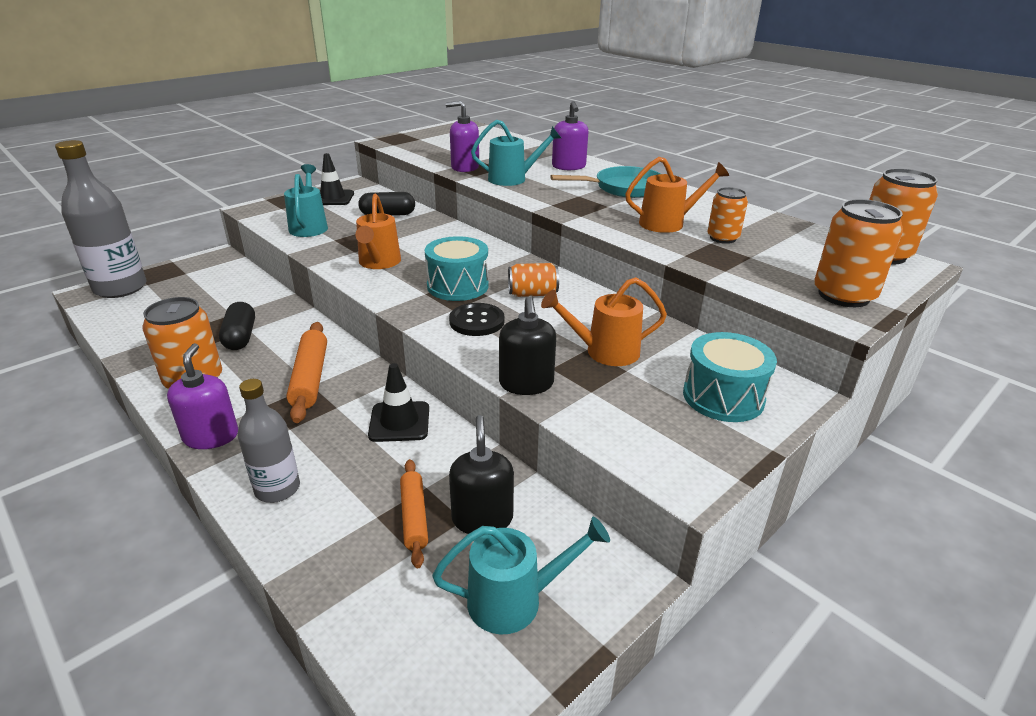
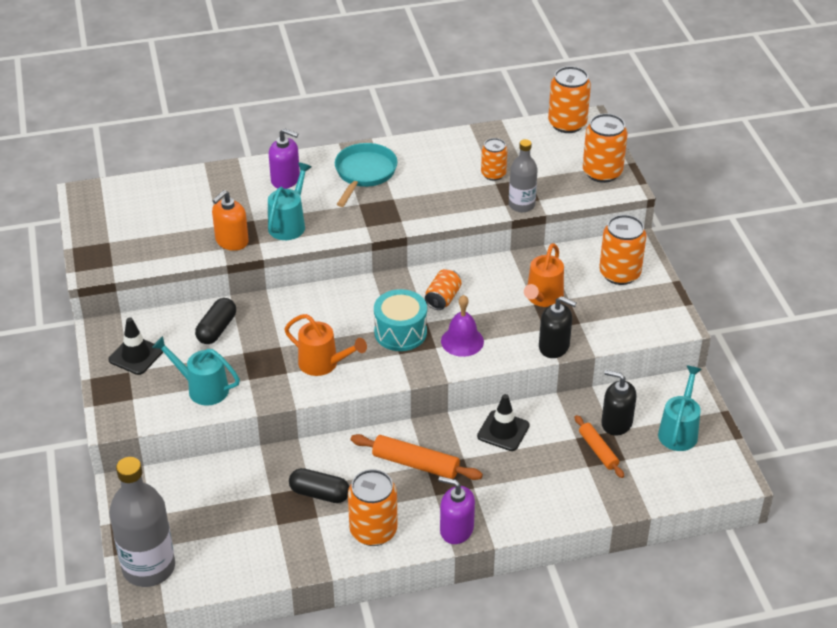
camera: 60 degrees left, 10 degrees up
(277, 489) = (535, 505): grey bottle -> grey bottle (521, 205)
(414, 517) = (598, 450): orange rolling pin -> orange rolling pin turned 45 degrees clockwise
(465, 167) = (231, 241): purple soap dispenser -> orange soap dispenser
(476, 321) = (462, 341): black button -> purple bell
(668, 223) = (449, 185): orange watering can -> none
(723, 397) = (619, 273): turquoise drum -> orange can

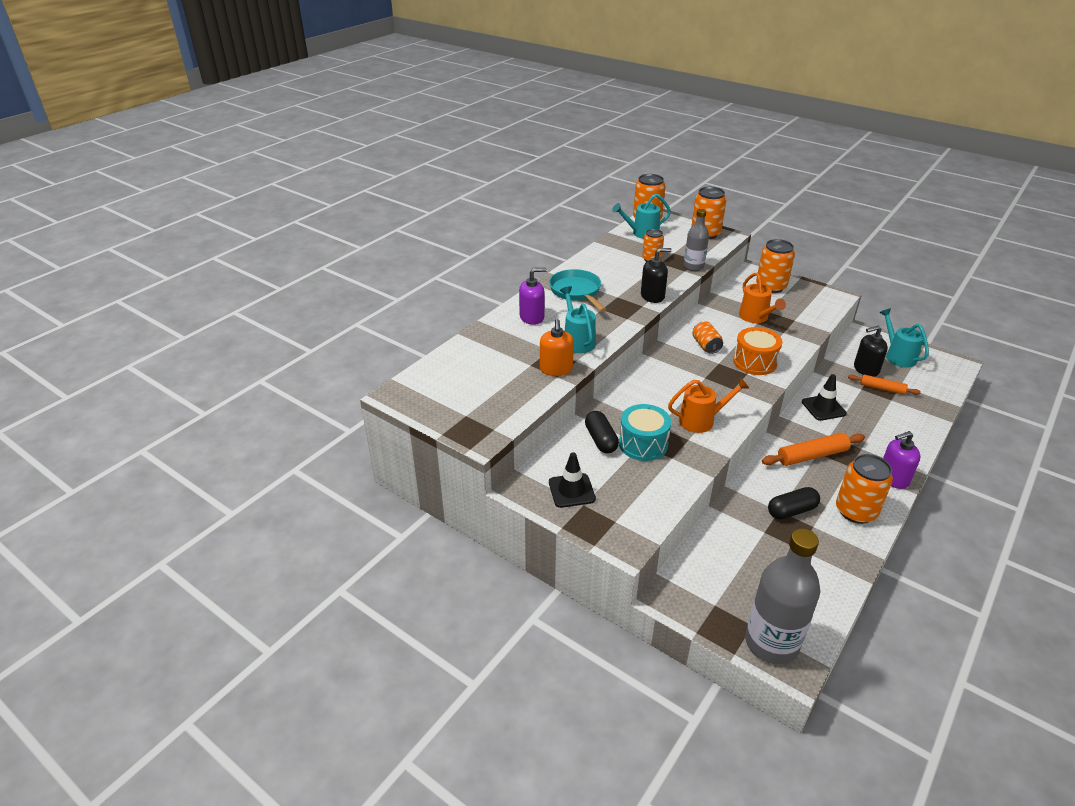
camera: 40 degrees left, 5 degrees down
(202, 388) = (652, 483): turquoise watering can -> turquoise watering can (641, 233)
(400, 332) = (714, 377): turquoise drum -> turquoise drum (643, 444)
(462, 341) = (754, 362): purple bell -> orange drum
(554, 346) = (804, 338): black soap dispenser -> black soap dispenser (652, 296)

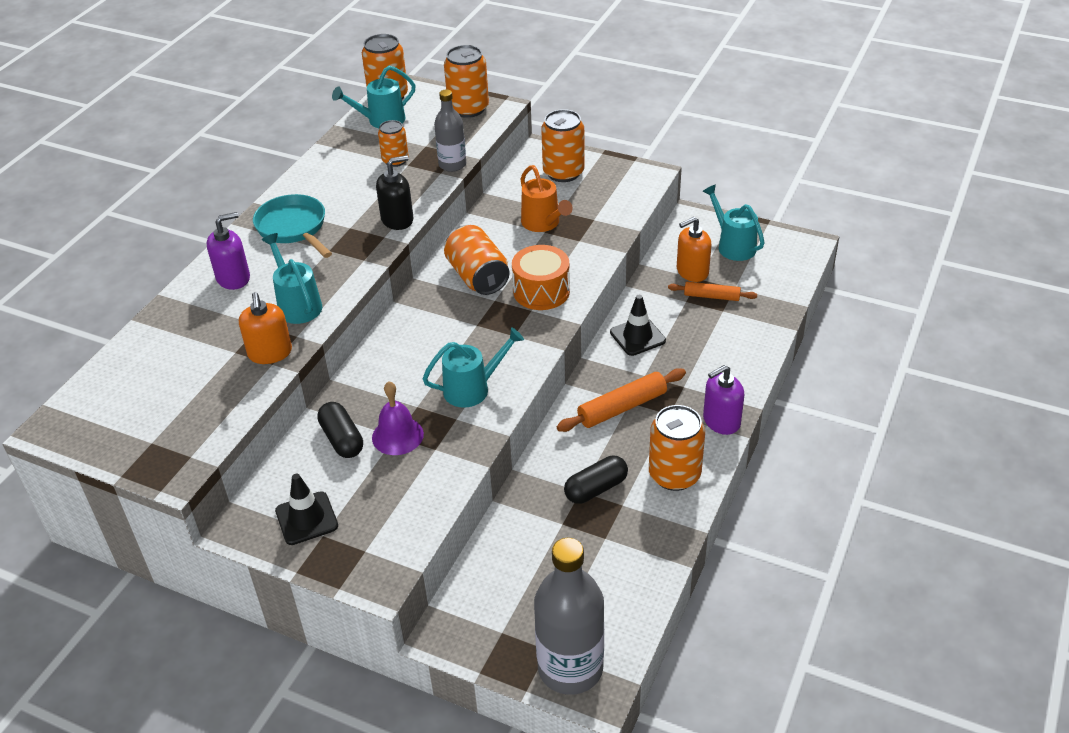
camera: 10 degrees left, 5 degrees up
(643, 444) = (397, 436): turquoise drum -> purple bell
(702, 420) = (473, 388): orange watering can -> turquoise watering can
(706, 346) = (478, 277): orange can -> orange can, size x1.61
(865, 369) = (692, 272): black soap dispenser -> orange soap dispenser

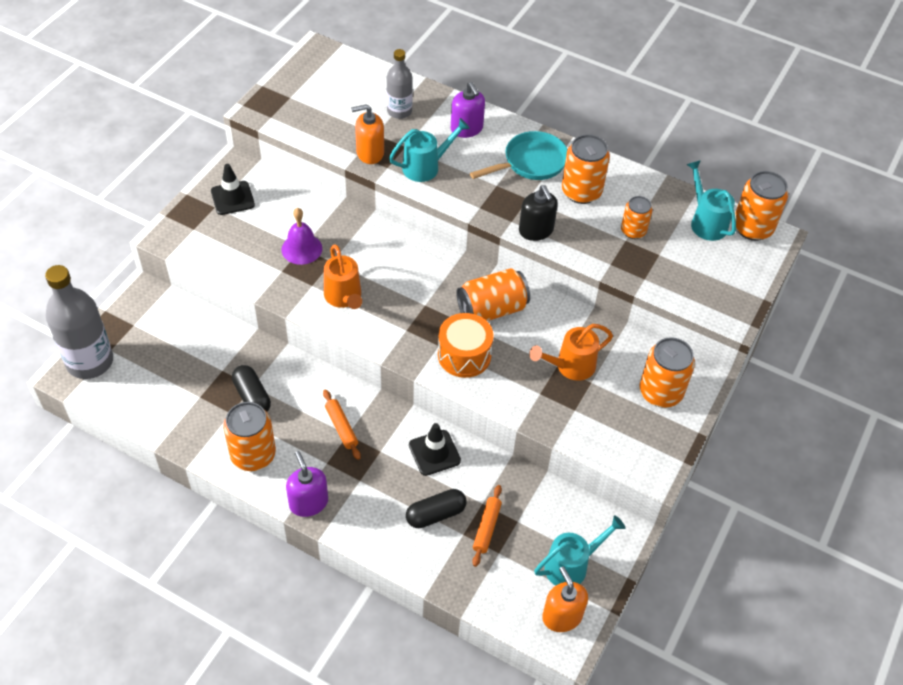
camera: 90 degrees right, 10 degrees up
(342, 439) = (306, 216): black capsule -> black capsule (435, 514)
(452, 165) = (624, 273): grey bottle -> grey bottle (399, 111)
(468, 109) = (729, 292): orange can -> orange can (581, 192)
(473, 388) = (344, 298): turquoise watering can -> orange watering can
(622, 408) = (341, 427): orange rolling pin -> orange rolling pin, size x0.65
(692, 272) = (529, 517): orange soap dispenser -> orange soap dispenser (562, 616)

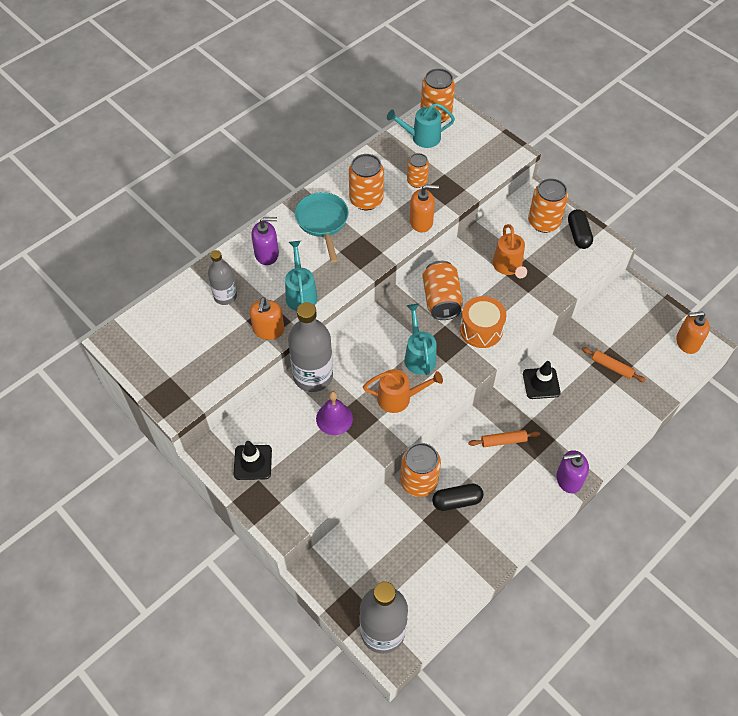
camera: 70 degrees left, 5 degrees up
(253, 455) = (515, 511): orange can -> orange can (418, 481)
(348, 220) = (313, 376): none -> grey bottle
(435, 514) = (595, 396): black capsule -> black capsule (578, 234)
(536, 230) = (397, 239): black soap dispenser -> none
(572, 247) = (421, 222): none -> orange soap dispenser
(572, 565) = (650, 325): turquoise watering can -> turquoise watering can (418, 355)

